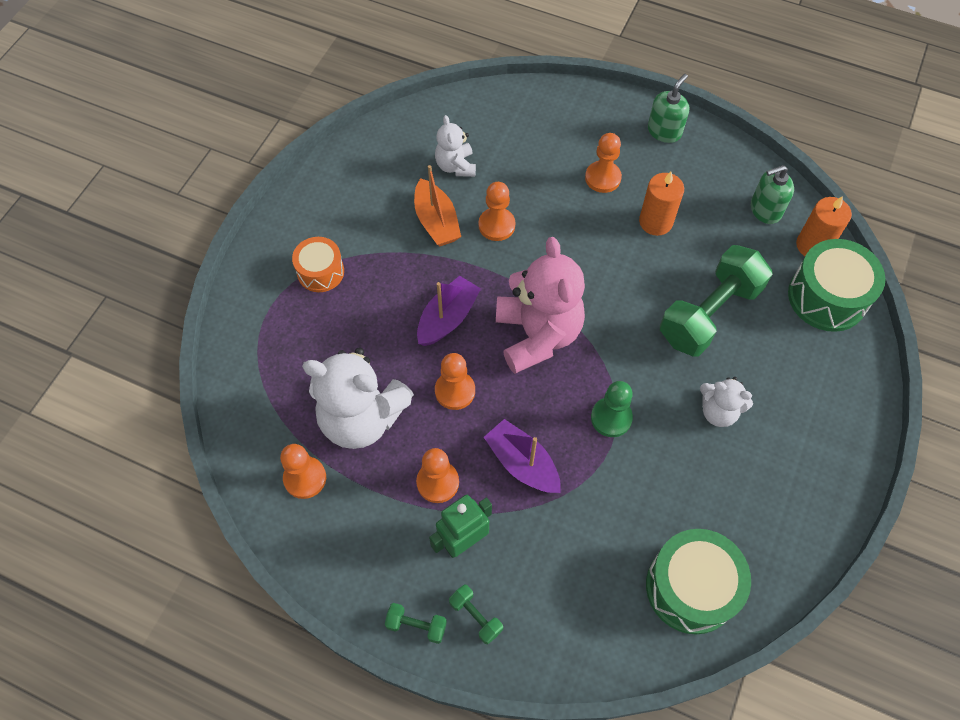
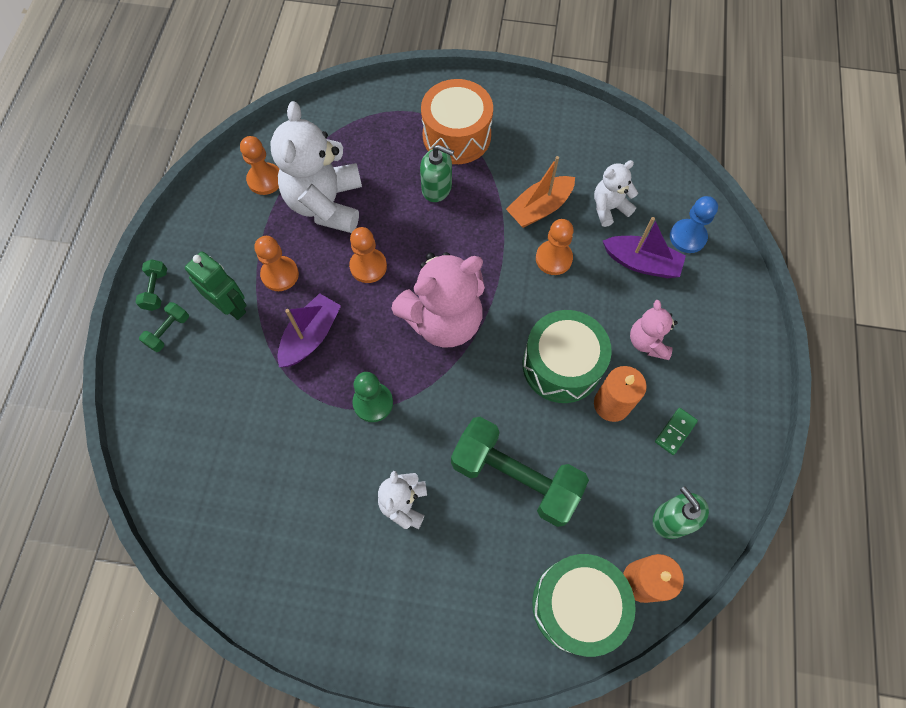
camera: 75 degrees right, 5 degrees up
(320, 272) = (456, 136): orange drum -> orange drum, size x1.63
(448, 318) = (439, 243): purple boat -> purple boat (641, 263)
(506, 117) = (687, 237): none -> blue pawn
(602, 178) = (648, 342): orange pawn -> pink teddy bear
(664, 131) = (736, 392): green soap dispenser -> green soap dispenser (437, 188)
(690, 184) = (675, 432): none -> green domino
(691, 587) = (218, 504): green drum -> green drum (561, 365)

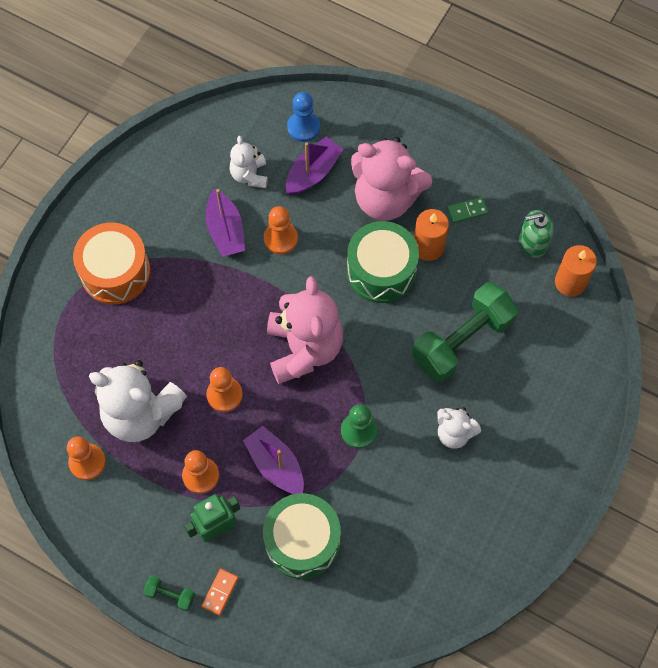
camera: 70 degrees left, 0 degrees up
(168, 331) = (220, 592): green dumbbell -> orange domino
(437, 188) = (166, 309): green soap dispenser -> none
(539, 208) = (225, 231): orange boat -> purple boat
(577, 605) = (573, 334): green drum -> green drum (302, 541)
(648, 342) = (386, 198): pink teddy bear -> pink teddy bear, size x1.92
(675, 432) = (467, 211): green domino -> green domino turned 75 degrees counterclockwise

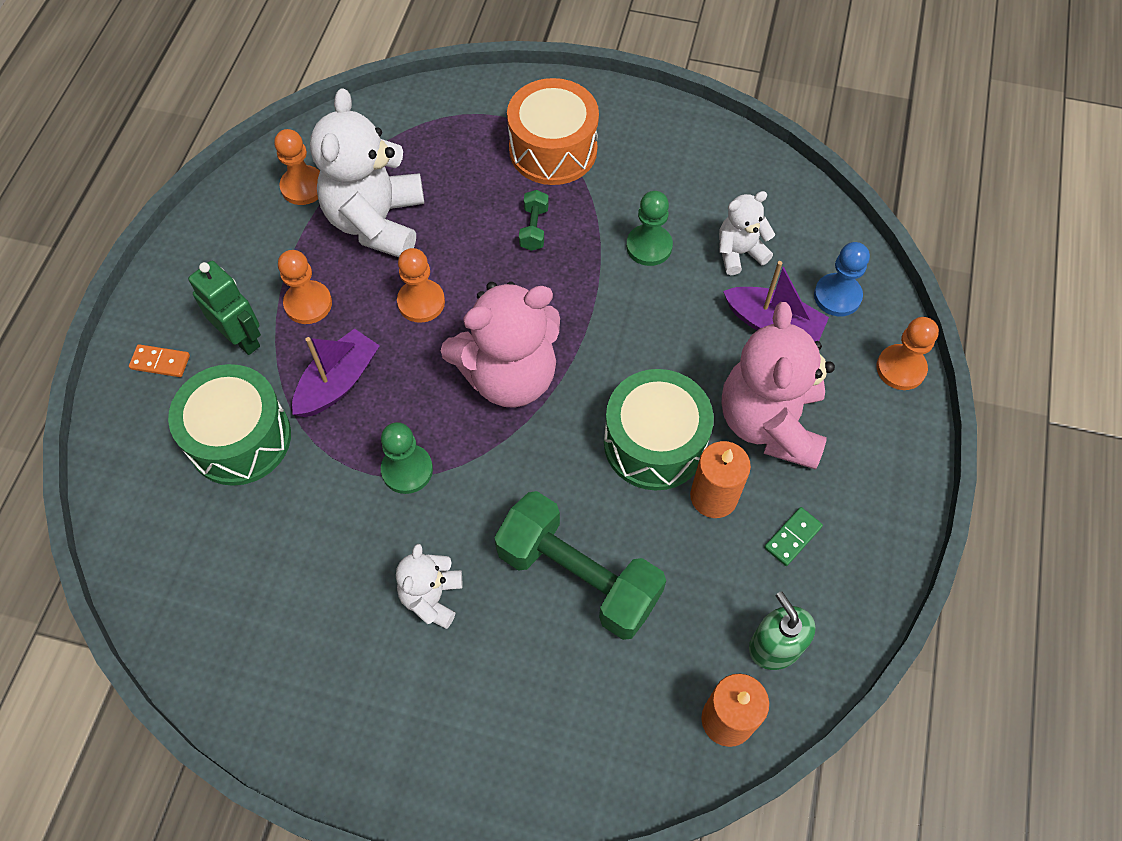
camera: 75 degrees right, 5 degrees down
(170, 595) = (151, 311): green dumbbell -> green dumbbell (534, 228)
(225, 231) = (649, 246): purple boat -> green pawn
(280, 239) = (660, 310): orange pawn -> orange pawn (900, 368)
(467, 211) = (792, 537): green domino -> green domino turned 75 degrees clockwise

